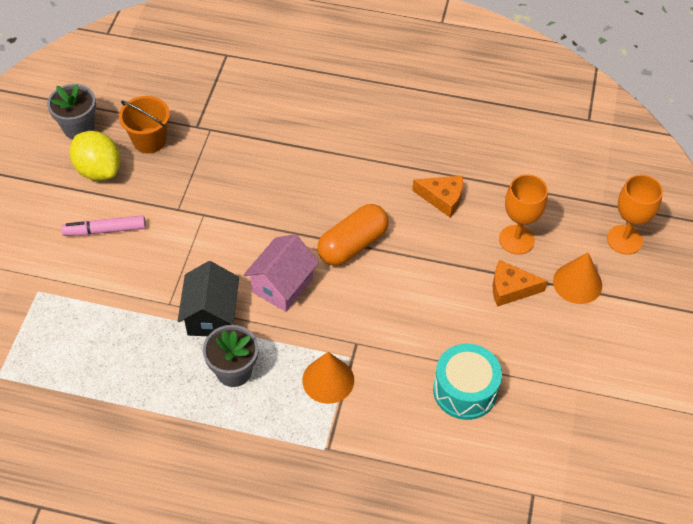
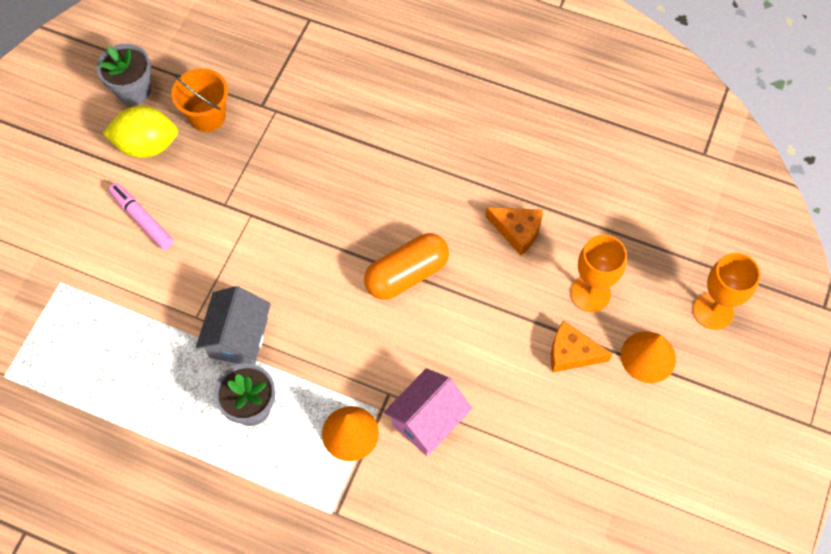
camera: 10 degrees right, 10 degrees up
(99, 170) = (147, 145): yellow lemon -> yellow lemon turned 60 degrees counterclockwise
(105, 230) = (142, 219): pink marker -> pink marker turned 45 degrees clockwise
(211, 315) = (238, 338): black house -> grey house
(282, 285) = (321, 313): pink house -> pink house (427, 421)
(465, 390) = (496, 468): turquoise drum -> none

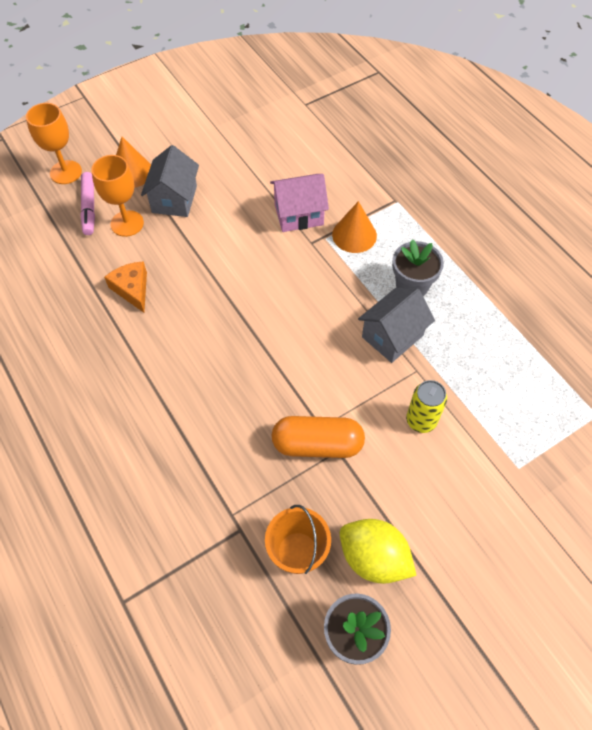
camera: 145 degrees left, 5 degrees down
(142, 219) = (417, 482): pink marker -> pink marker (89, 207)
(166, 272) = (421, 420): none -> yellow can
(407, 274) = (236, 307): orange capsule -> orange capsule (317, 444)
(571, 353) = (174, 199): orange cheese -> grey house

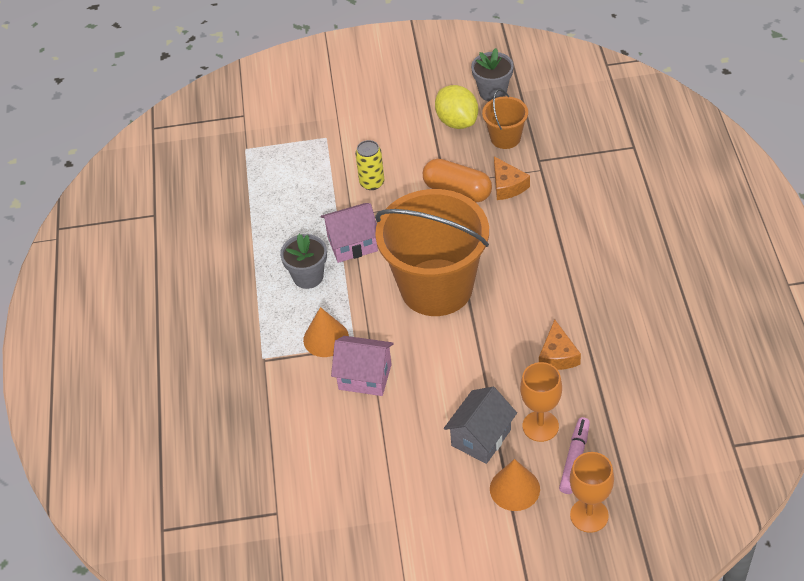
camera: 150 degrees left, 10 degrees down
(262, 474) = (507, 185): none -> orange cheese
(279, 318) = (436, 287): none -> orange bucket
(392, 336) = (352, 244): grey house -> pink house

